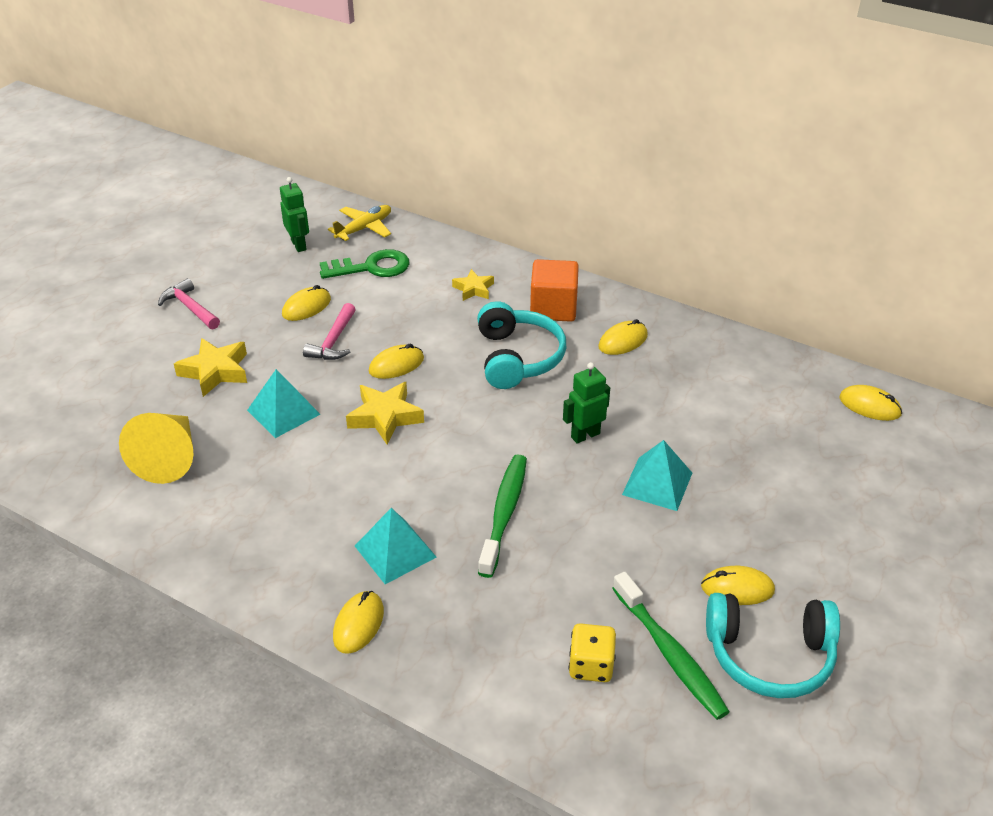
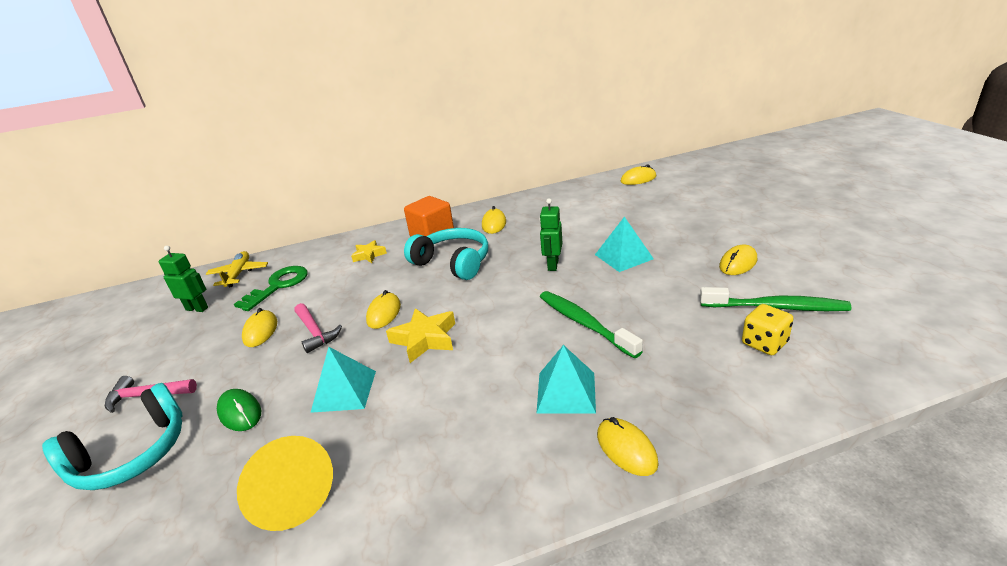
camera: 45 degrees left, 10 degrees down
(215, 371) = (240, 412): yellow star -> green mouse
(769, 655) = (803, 273): turquoise headphones -> turquoise headphones (132, 454)

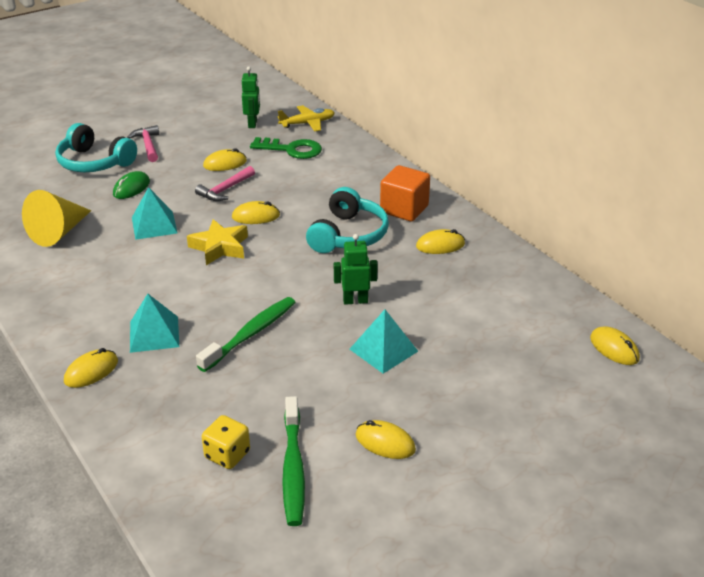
camera: 70 degrees right, 5 degrees up
(369, 255) = (354, 181): yellow star -> none

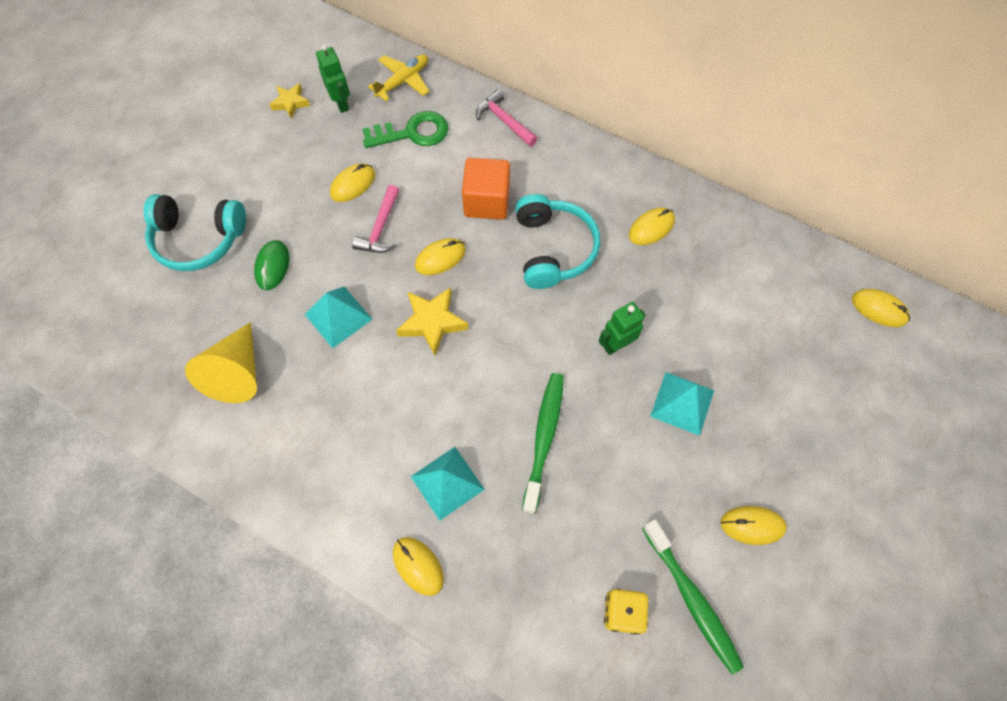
camera: 25 degrees left, 30 degrees up
(91, 371) = (418, 566): yellow mouse -> yellow mouse turned 60 degrees counterclockwise
(148, 145) = (243, 185): pink hammer -> pink hammer (504, 121)
(217, 115) = (290, 103): none -> yellow star
(404, 209) = (586, 186): orange cube -> orange cube (487, 201)

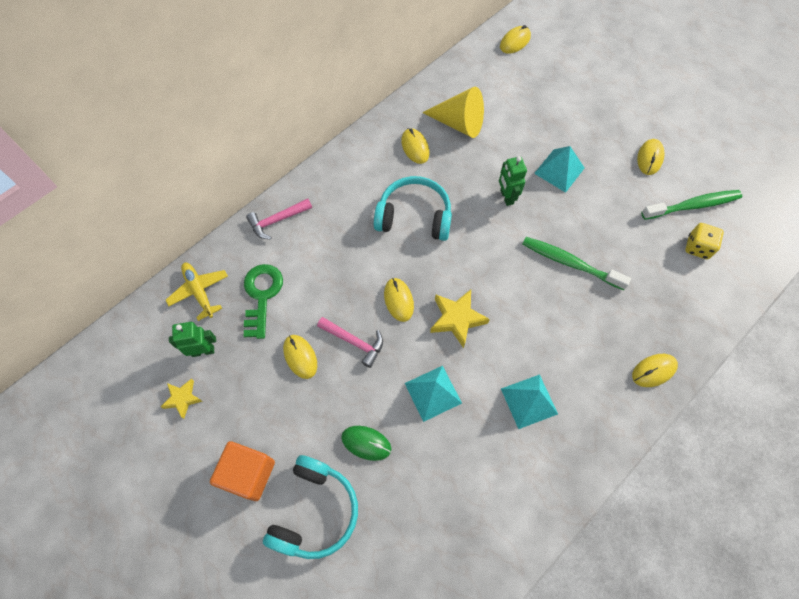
camera: 75 degrees left, 0 degrees up
(237, 372) = (467, 489): yellow cone -> yellow cone (459, 123)
(447, 483) = (593, 337): turquoise pyramid -> turquoise pyramid (529, 401)
(487, 201) = (354, 253): orange cube -> orange cube (248, 474)

